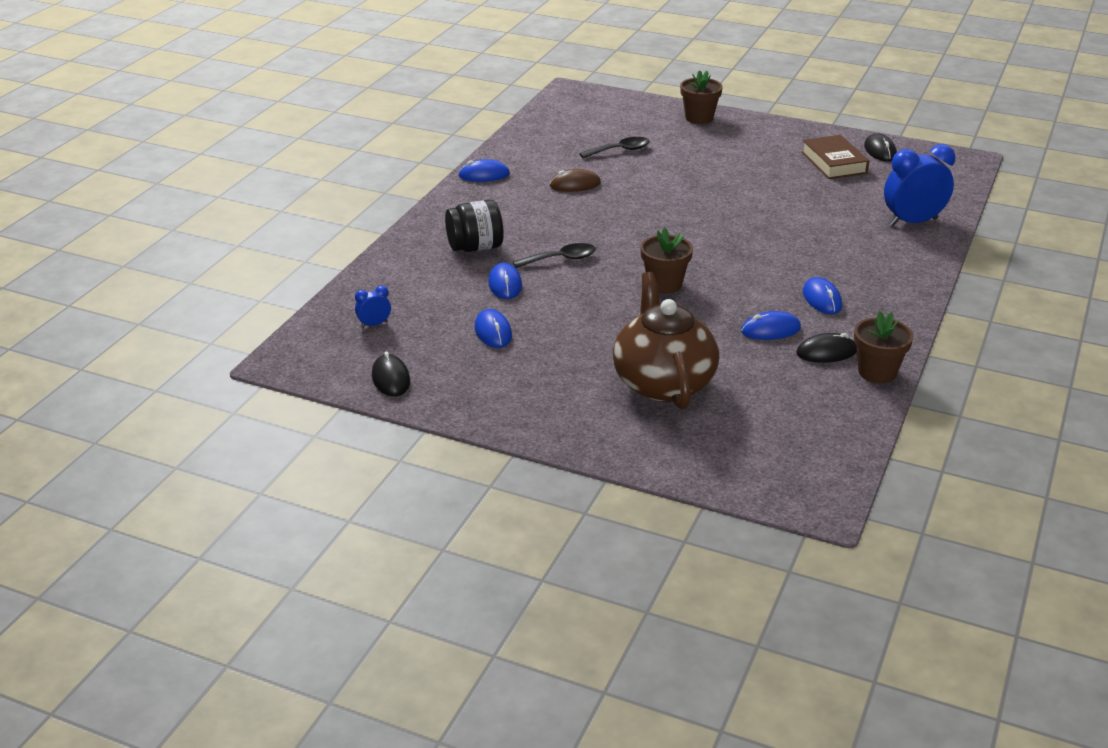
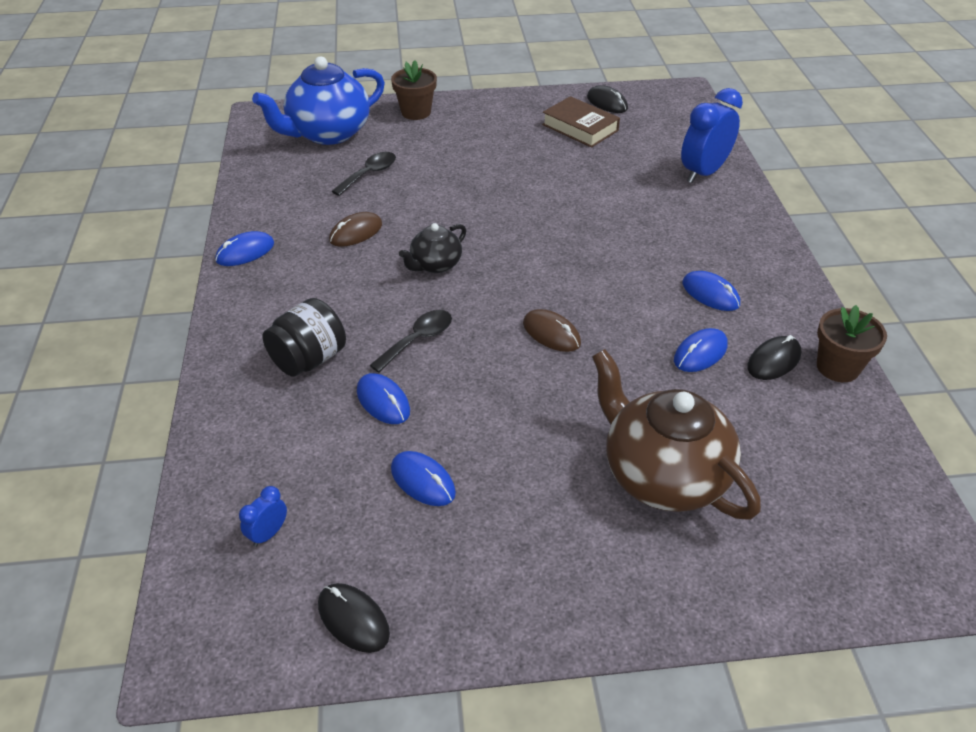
camera: 30 degrees left, 10 degrees up
(612, 115) = (328, 133): none -> blue teapot
(616, 220) = (435, 265): none -> black teapot
(664, 284) = (551, 333): brown flower pot -> brown mouse

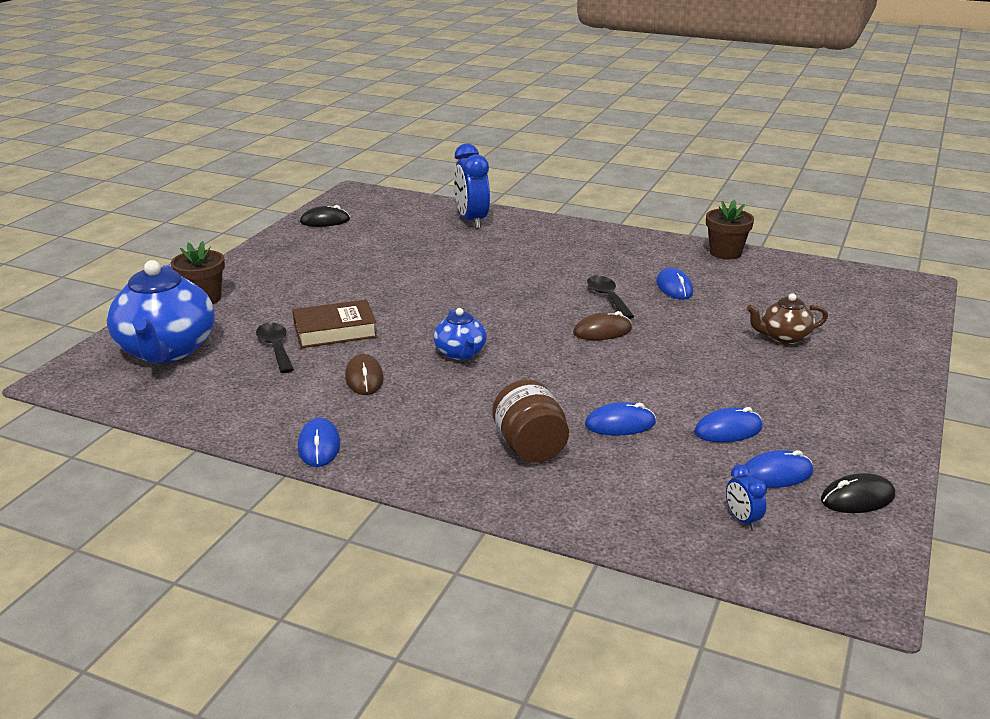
camera: 60 degrees left, 15 degrees down
(309, 359) = (530, 447): black jar -> brown jar
(418, 340) = (555, 388): black spoon -> black spoon (607, 297)
(435, 265) = (460, 353): black teapot -> blue teapot
(580, 127) = (345, 241): brown book -> brown book (335, 330)
(662, 475) = (784, 337): brown teapot -> brown teapot, size x0.52
(710, 294) = (615, 264): blue mouse -> blue mouse (776, 474)
(773, 361) = (702, 268): black mouse -> none

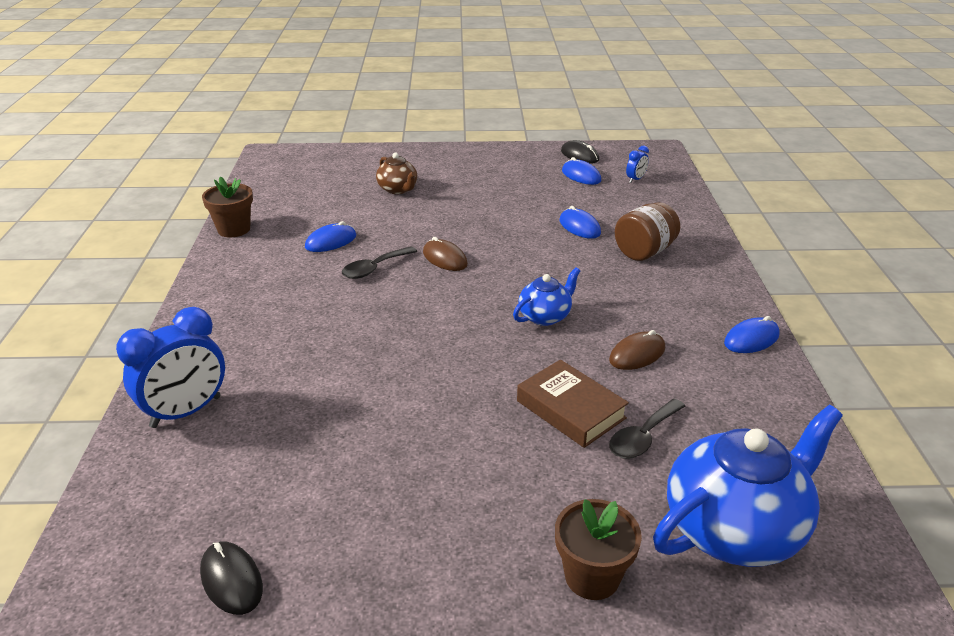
camera: 115 degrees left, 5 degrees up
(728, 430) = (548, 193): blue mouse -> none

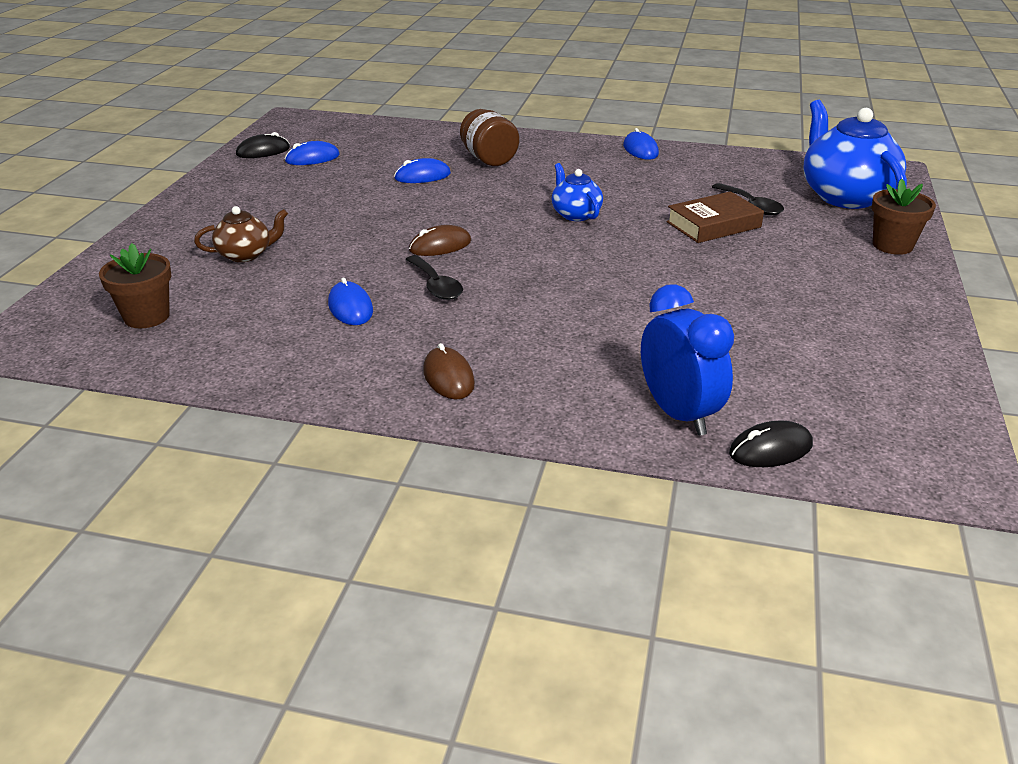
camera: 75 degrees left, 0 degrees up
(231, 580) = (916, 387): black mouse -> black mouse (770, 449)
(234, 229) = (256, 378): brown flower pot -> brown flower pot (147, 317)
(635, 179) = (345, 138): blue clock -> none
(637, 354) = (647, 189): brown mouse -> brown mouse (448, 377)

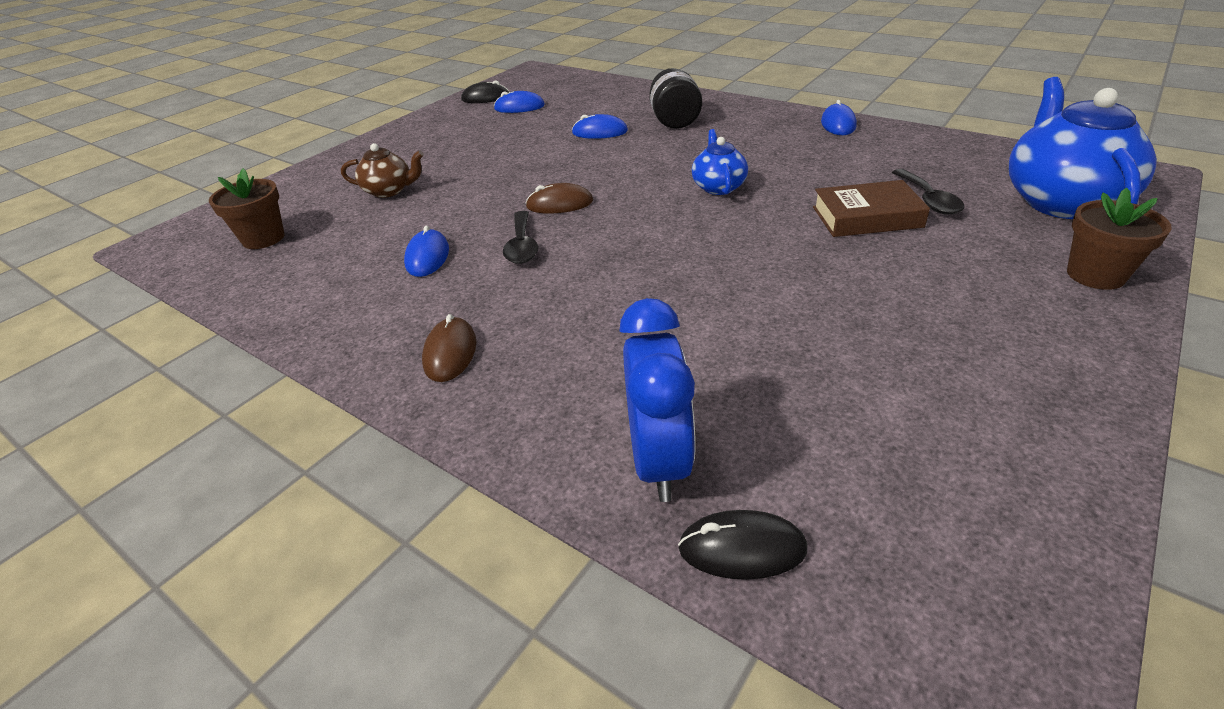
camera: 25 degrees right, 5 degrees up
(489, 159) = (674, 121): brown jar -> black jar

